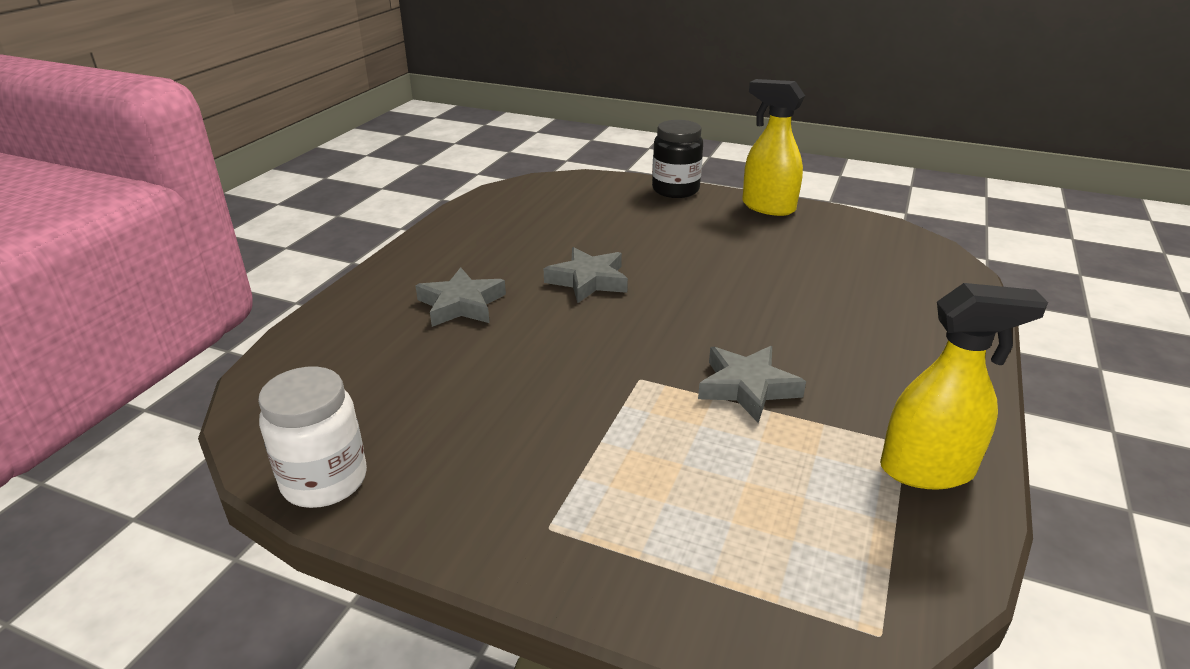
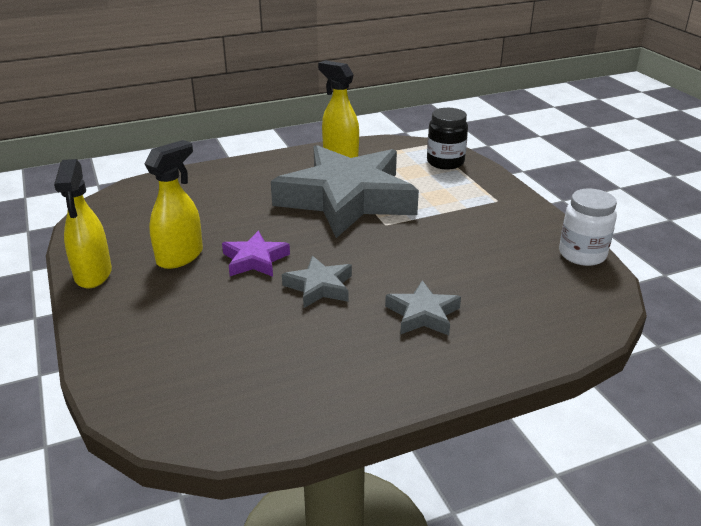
camera: 135 degrees left, 0 degrees up
(675, 190) = (98, 333): black jar -> black jar (445, 162)
(686, 272) = (255, 260): none -> purple star
(746, 244) = (180, 256): none -> yellow spray bottle
(747, 388) = (347, 199): grey star -> grey star, size x2.41

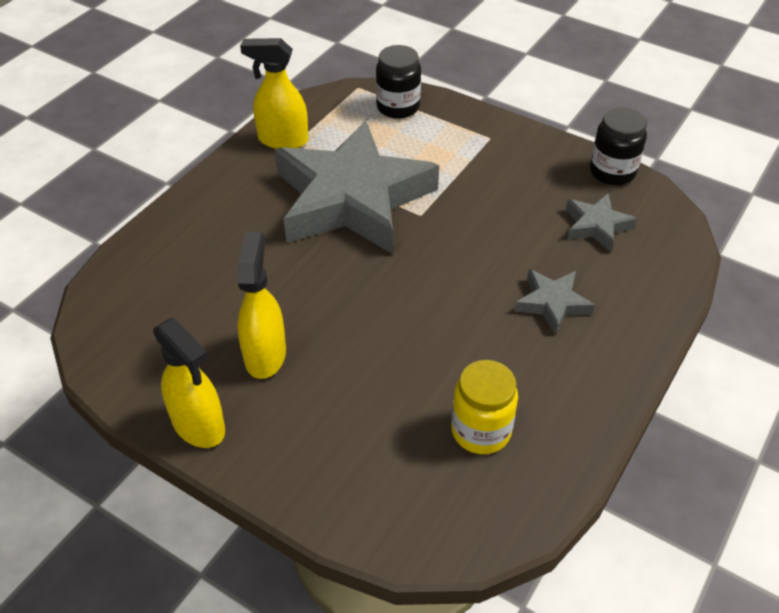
camera: 35 degrees left, 15 degrees up
(255, 260) = (344, 320): purple star -> none
(264, 365) = (481, 431): none -> yellow jar
(319, 287) = (438, 320): grey star -> grey star (596, 226)
(582, 254) = (612, 172): white jar -> black jar

